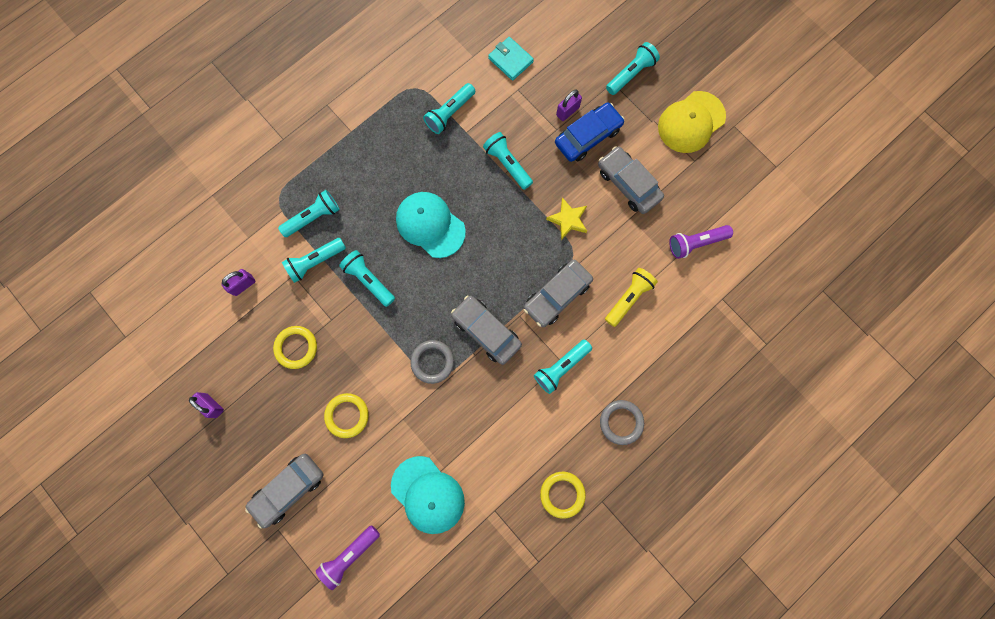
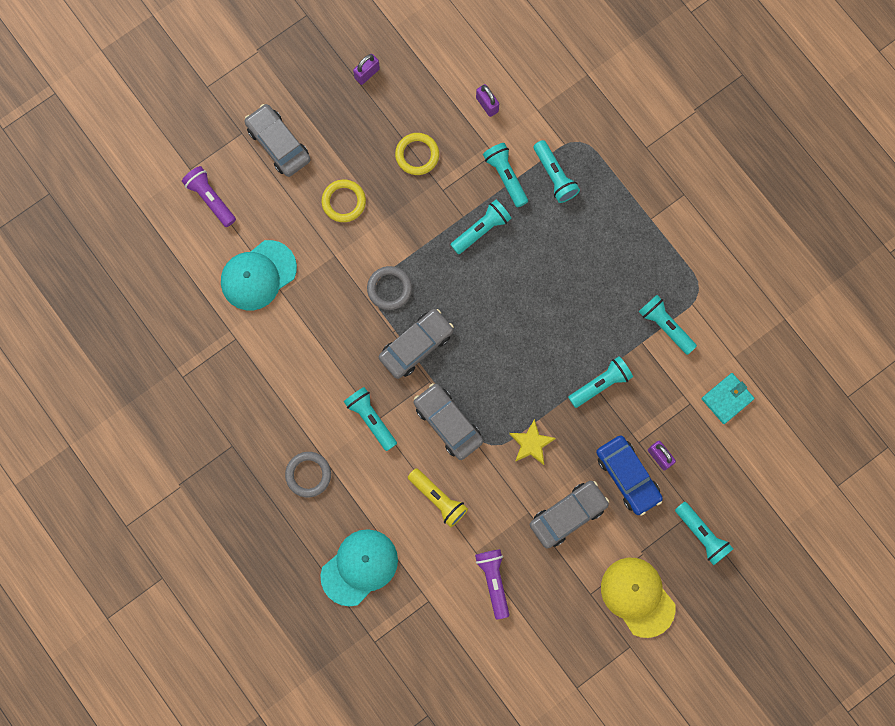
camera: 95 degrees right, 0 degrees up
(430, 225) = (537, 296): turquoise cap -> turquoise cap (359, 567)
(562, 494) = (243, 407): yellow ring -> none

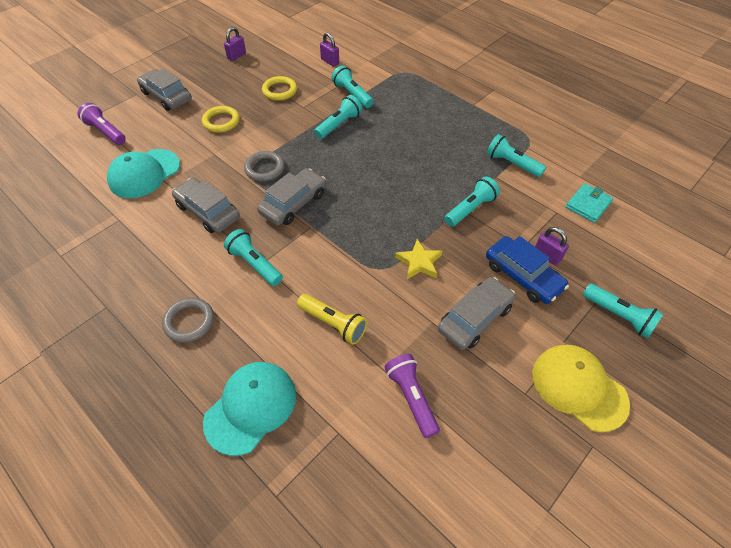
camera: 10 degrees left, 25 degrees down
(448, 423) = (333, 257): grey car -> grey car (208, 211)
(554, 176) = (390, 90): turquoise flashlight -> none

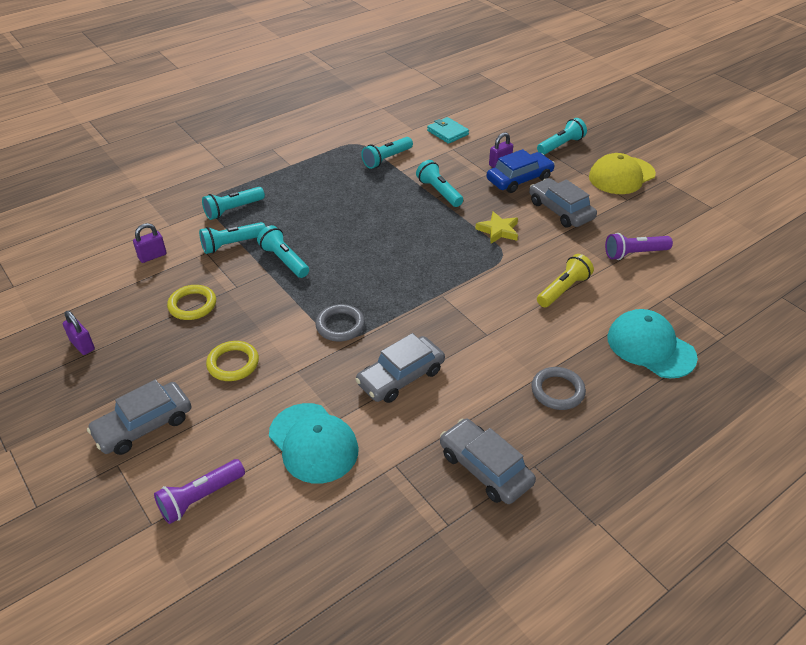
camera: 80 degrees left, 10 degrees down
(255, 264) = (486, 339): turquoise flashlight -> turquoise flashlight (233, 210)
(293, 203) = (404, 305): grey car -> grey car (485, 468)

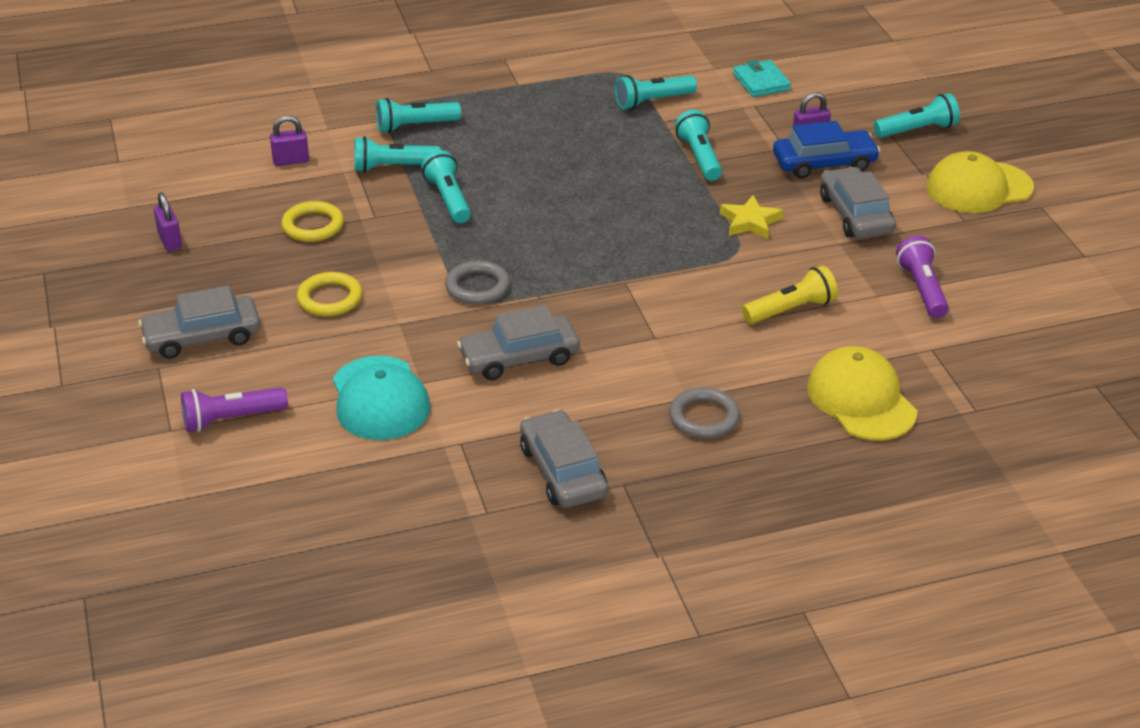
camera: 20 degrees right, 5 degrees down
(634, 253) = (922, 289): purple flashlight -> purple flashlight turned 75 degrees clockwise
(650, 347) = (861, 399): turquoise cap -> yellow cap

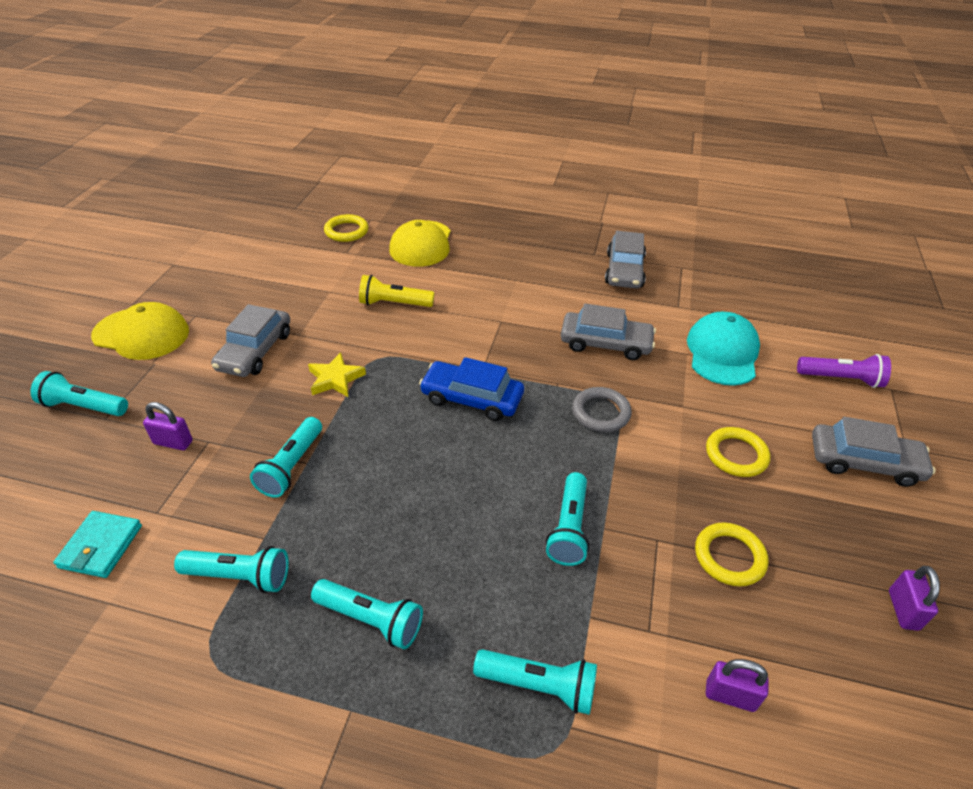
camera: 150 degrees left, 5 degrees up
(393, 167) = (604, 612): turquoise flashlight -> turquoise flashlight (371, 619)
(704, 417) = (518, 267): grey ring -> none
(824, 163) = (205, 408): blue car -> blue car (472, 398)
(922, 289) = (298, 284): purple flashlight -> none
(976, 378) = (346, 231): none -> yellow ring

